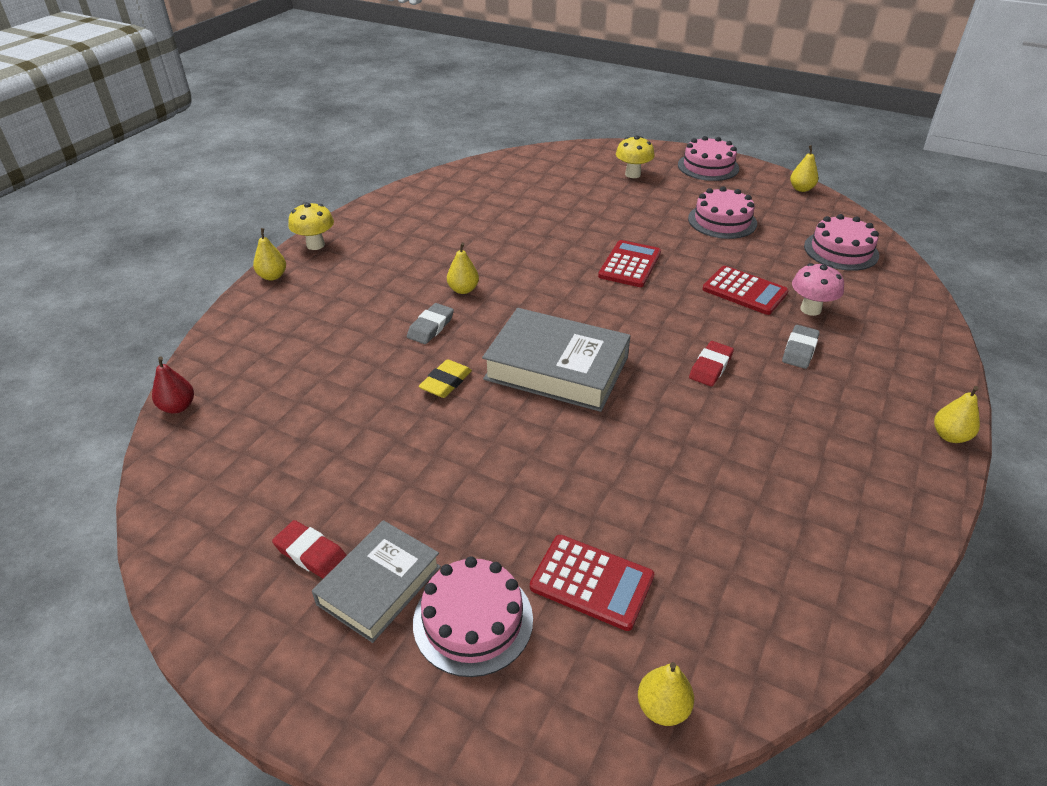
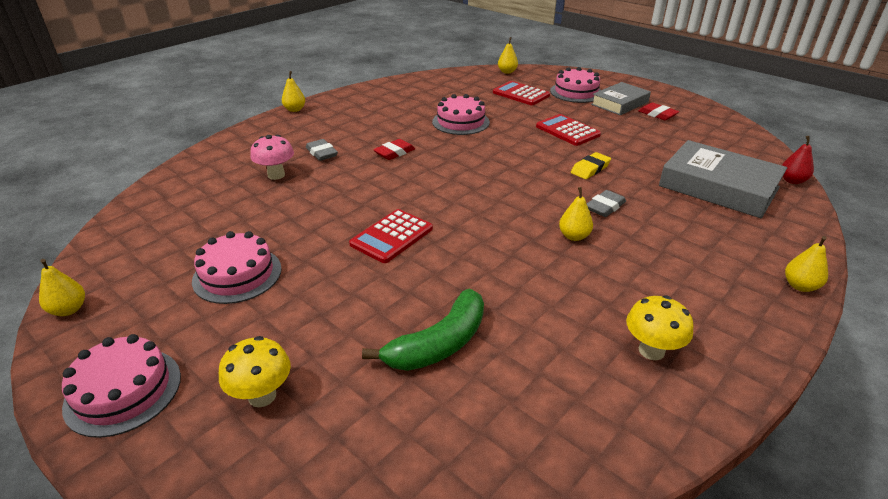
camera: 165 degrees left, 5 degrees down
(315, 245) = (773, 327): yellow mushroom -> yellow mushroom (651, 350)
(548, 206) = (439, 344): none -> green banana
(556, 368) = (505, 166): grey book -> grey book (718, 187)
(744, 291) = (310, 196): red calculator -> red calculator (567, 131)
(799, 350) = (322, 153): grey eraser -> grey eraser turned 75 degrees counterclockwise
(841, 250) = (170, 218): pink cake -> pink cake (460, 122)

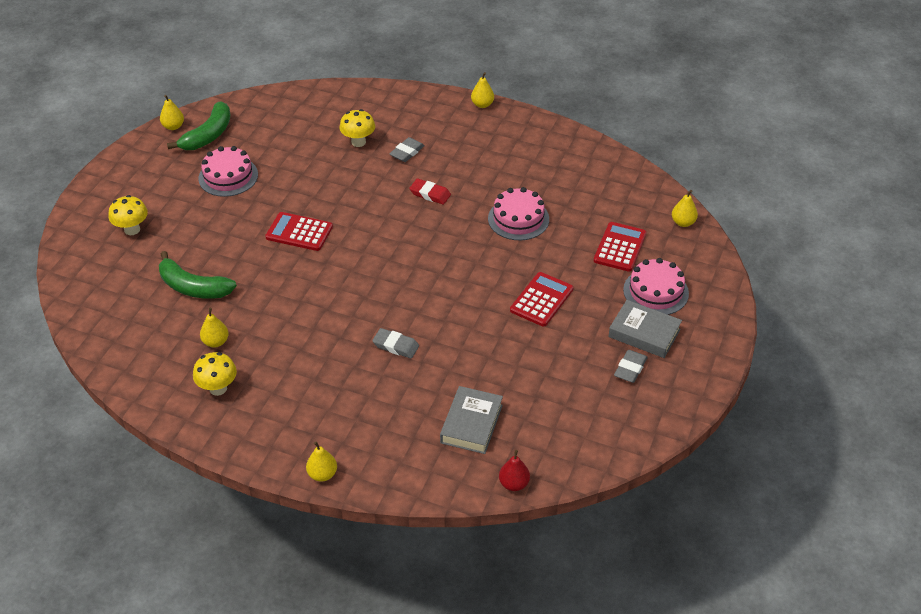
camera: 70 degrees right, 10 degrees up
(123, 391) = (121, 179): pink cake -> none
(132, 278) = (208, 135): none -> green banana
(276, 175) = (358, 142): pink mushroom -> yellow mushroom
(574, 236) = (340, 332): yellow pear -> yellow pear (216, 342)
(590, 169) = (463, 327): yellow eraser -> none
(657, 114) = (630, 369): red eraser -> grey eraser
(718, 187) = (471, 424): grey book -> grey book, size x0.64

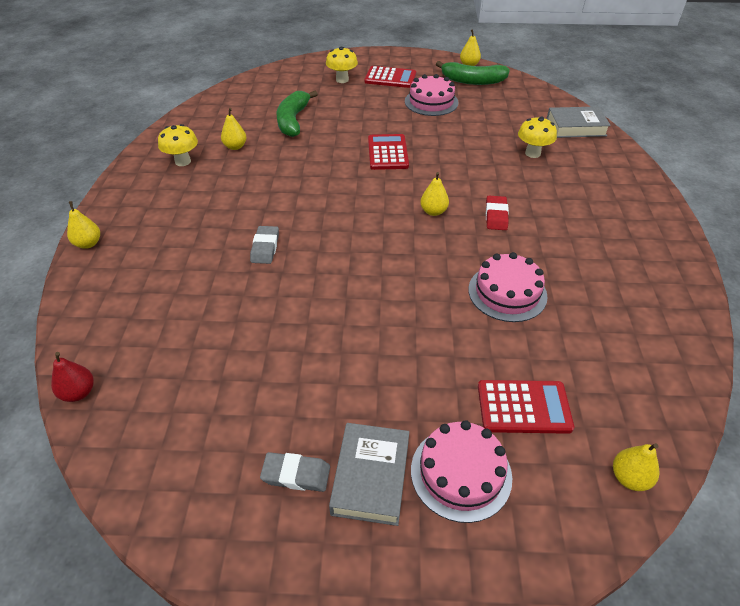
camera: 70 degrees right, 0 degrees up
(407, 152) = (545, 185): grey eraser -> none
(471, 424) = (167, 332): grey book -> grey book (576, 127)
(482, 104) = (671, 217): yellow pear -> yellow pear (433, 211)
(541, 300) = (383, 346): red calculator -> red calculator (390, 78)

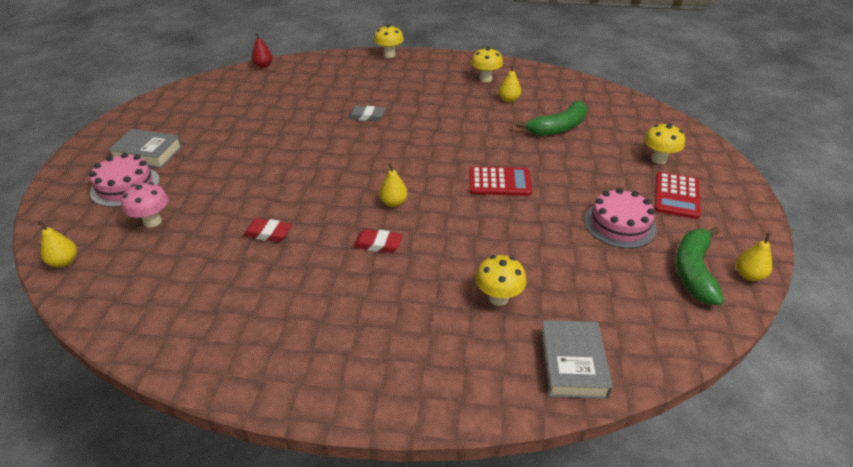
camera: 95 degrees right, 5 degrees down
(88, 244) = (389, 55): yellow pear -> yellow mushroom
(293, 120) = (558, 127): green banana -> green banana turned 135 degrees clockwise
(296, 474) = (167, 129): grey eraser -> none
(507, 292) = (268, 233): pink cake -> red eraser
(523, 407) = (152, 221): red calculator -> pink mushroom

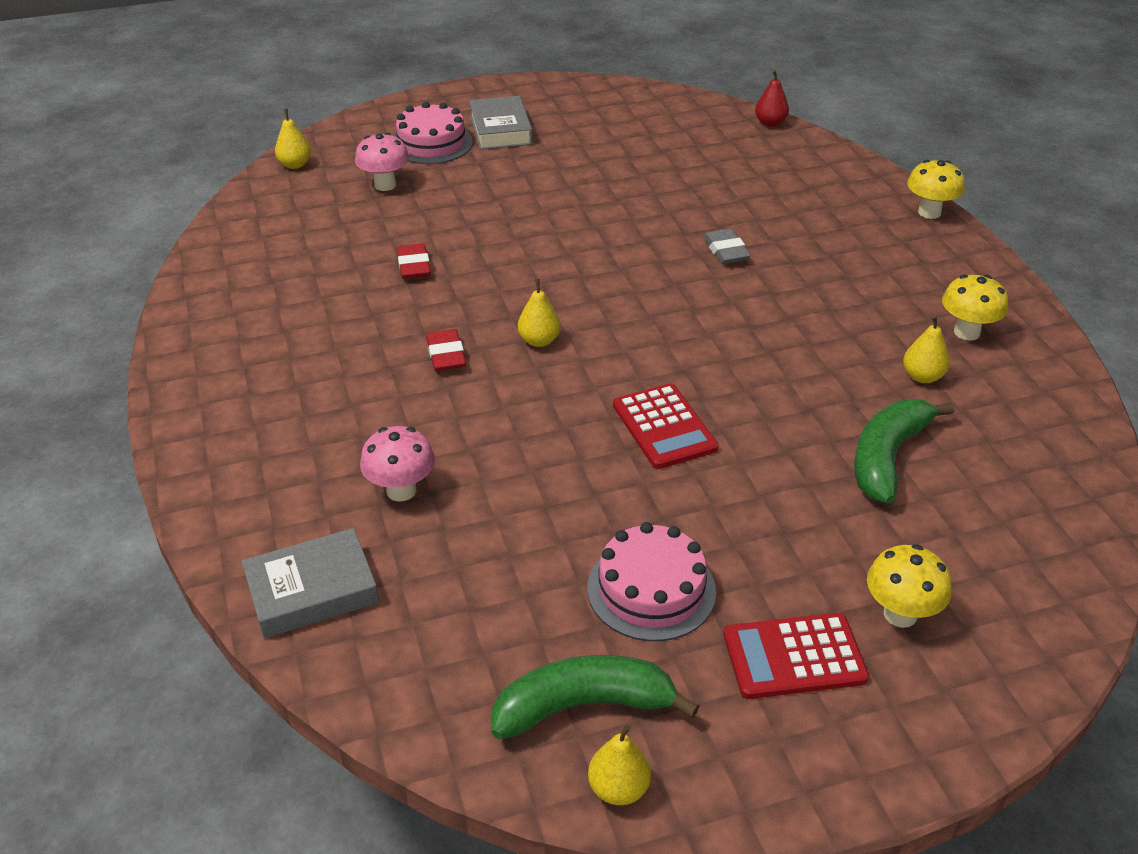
camera: 65 degrees right, 0 degrees up
(498, 298) = (401, 490): yellow mushroom -> pink mushroom
(558, 127) = (887, 457): green banana -> green banana turned 90 degrees clockwise

